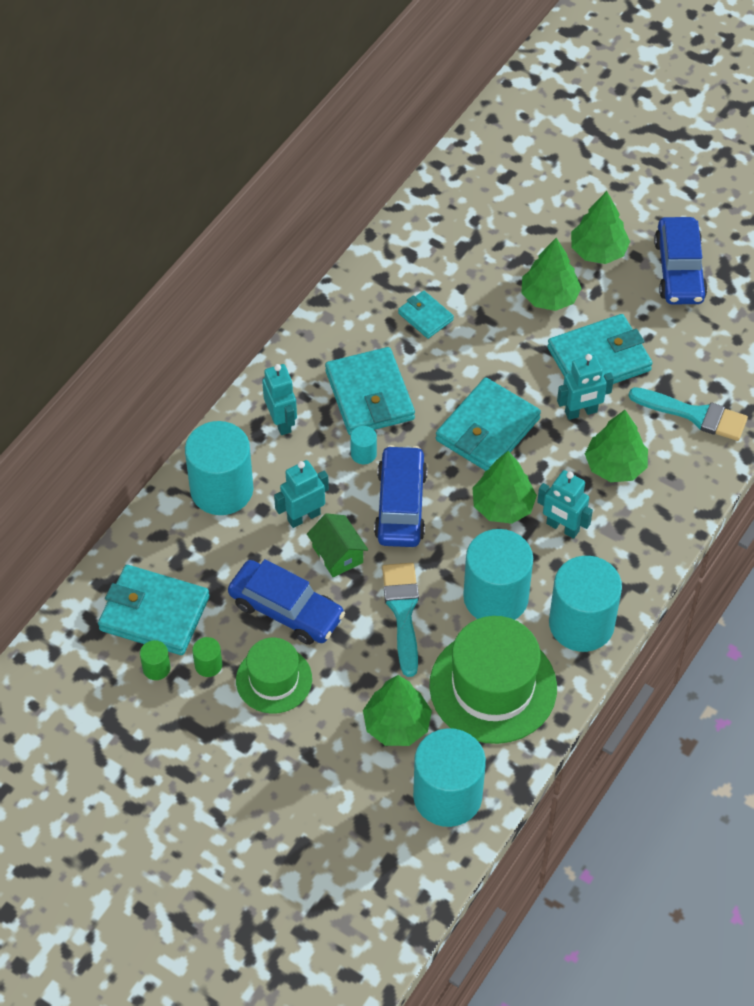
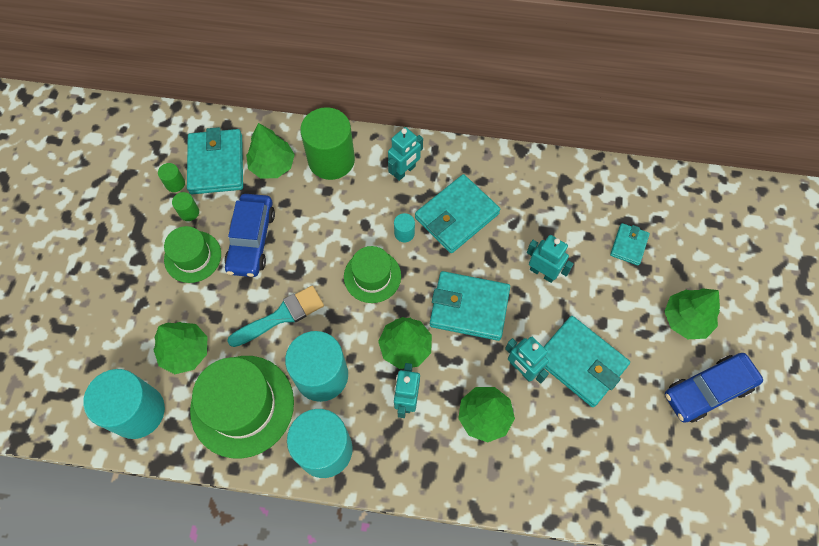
camera: 65 degrees right, 10 degrees up
(221, 489) = (331, 160): turquoise cylinder -> green cylinder
(303, 517) = (332, 218): turquoise robot -> turquoise robot (542, 272)
(337, 554) = (311, 253): green house -> none
(401, 505) = (372, 276): blue car -> green hat
(425, 317) = (547, 223): turquoise wallet -> turquoise wallet (628, 245)
(549, 297) = (618, 301): green tree -> green tree (272, 165)
(694, 415) = (568, 461): turquoise brush -> none

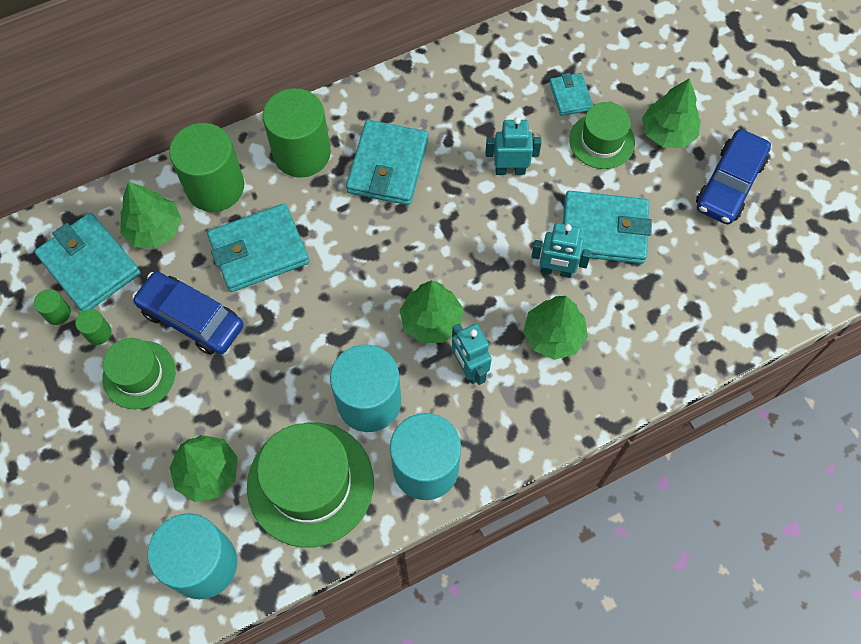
camera: 35 degrees left, 0 degrees up
(251, 240) = (191, 318): blue car -> blue car turned 150 degrees clockwise
(281, 316) = (283, 372): turquoise brush -> none
(372, 276) = (347, 275): green hat -> green hat (602, 141)
(404, 171) = (302, 153): turquoise robot -> green cylinder
(404, 233) = (348, 214): turquoise cylinder -> none
(469, 307) = (465, 245): turquoise wallet -> turquoise wallet (259, 251)

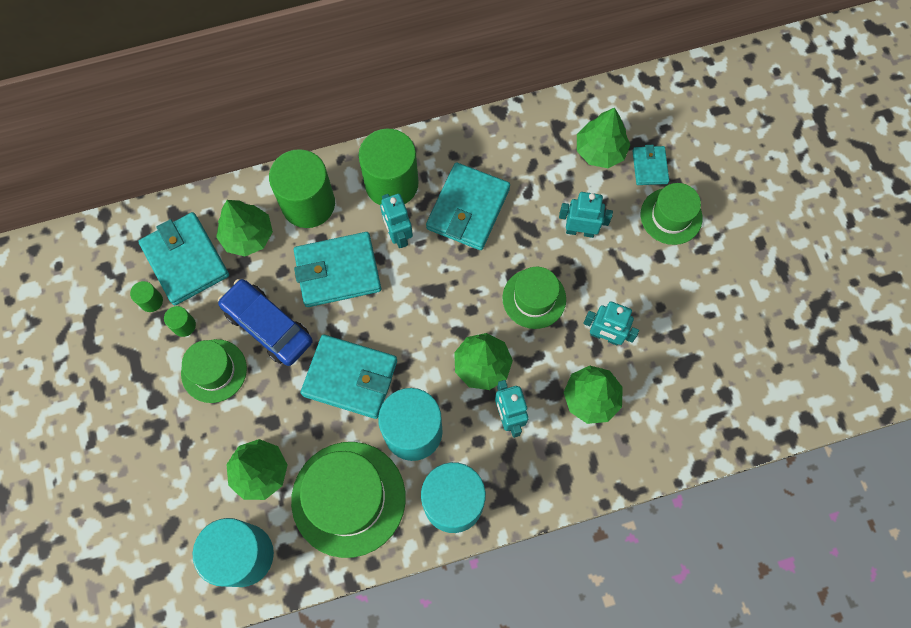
camera: 10 degrees right, 5 degrees up
(318, 203) = (398, 235): none -> turquoise robot
(474, 245) = (534, 298): none -> green hat
(604, 230) = (656, 304): turquoise wallet -> turquoise wallet (350, 377)
(667, 133) = (734, 218): green tree -> green tree (600, 151)
(729, 184) = (783, 278): blue car -> none

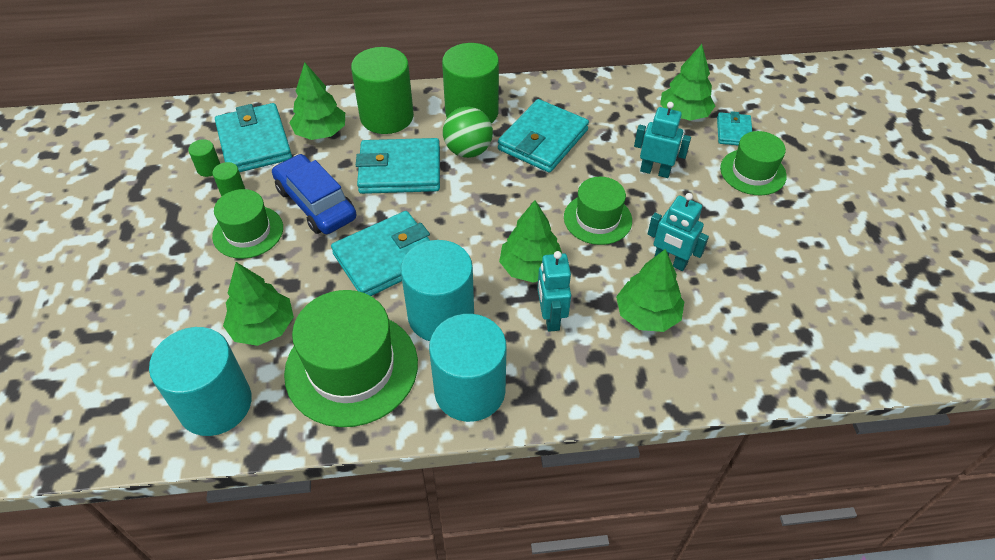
camera: 10 degrees right, 20 degrees down
(350, 377) = (386, 258): turquoise wallet -> turquoise wallet turned 60 degrees counterclockwise
(398, 235) = (468, 150): turquoise robot -> green ball

